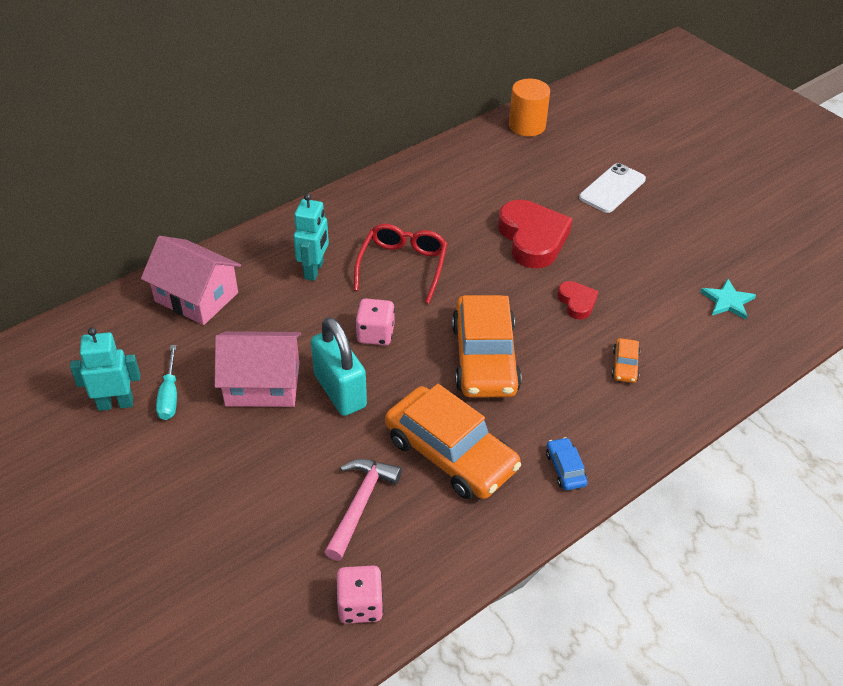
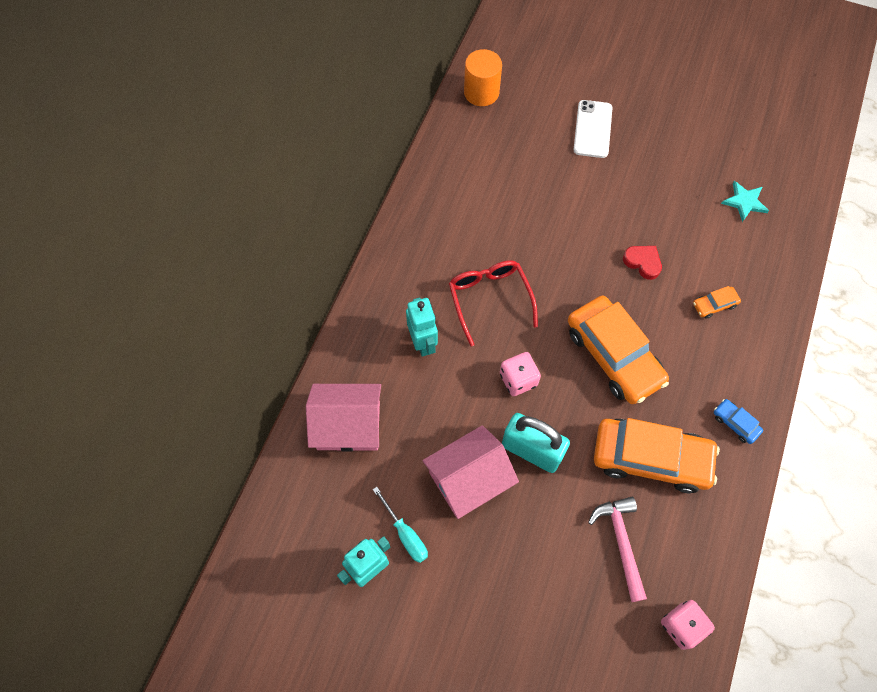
camera: 30 degrees left, 20 degrees up
(532, 239) = (568, 215): red heart -> none
(625, 365) = (714, 305): orange car -> orange car turned 90 degrees clockwise

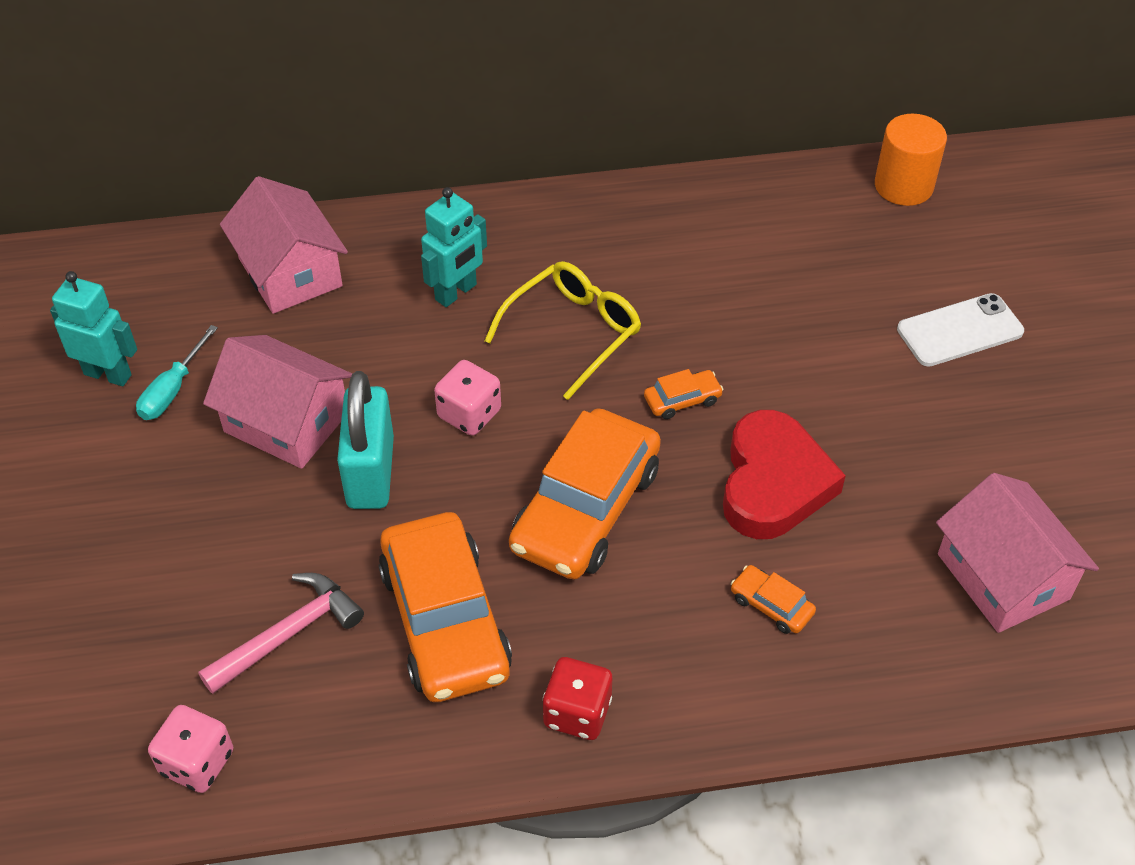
camera: 60 degrees right, 15 degrees down
(489, 299) = (573, 332): red glasses -> yellow glasses
(567, 273) = (682, 400): none -> orange car
(642, 262) = (773, 483): red heart -> red heart, size x1.96
(735, 423) = (577, 712): blue car -> red dice
(744, 202) = (1003, 576): turquoise star -> pink house

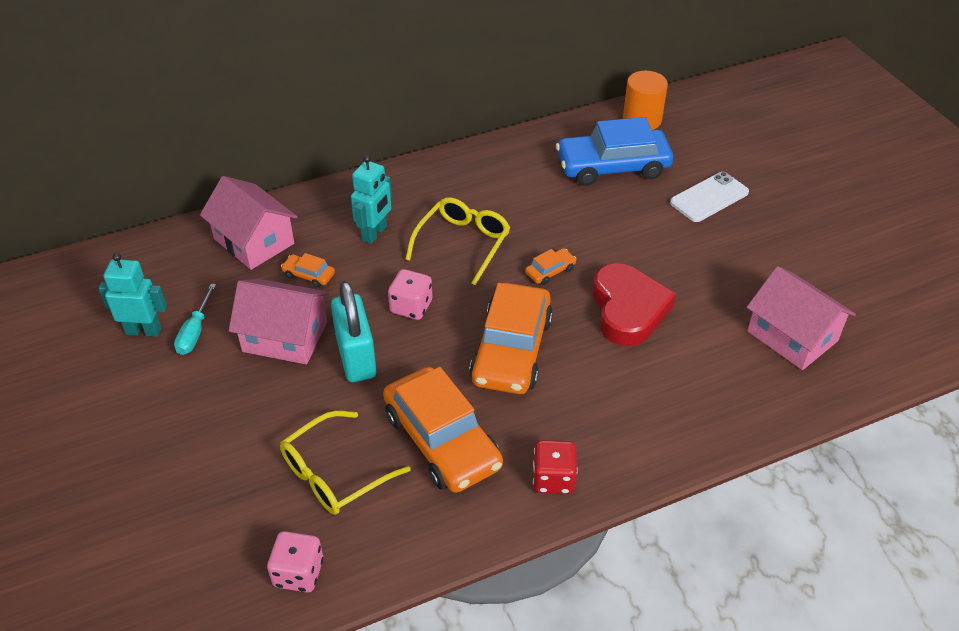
camera: 15 degrees left, 5 degrees down
(288, 634) = (335, 473): pink hammer -> yellow glasses
(771, 605) = (655, 384): orange car -> orange car (309, 275)
(832, 253) = (612, 166): none -> blue car

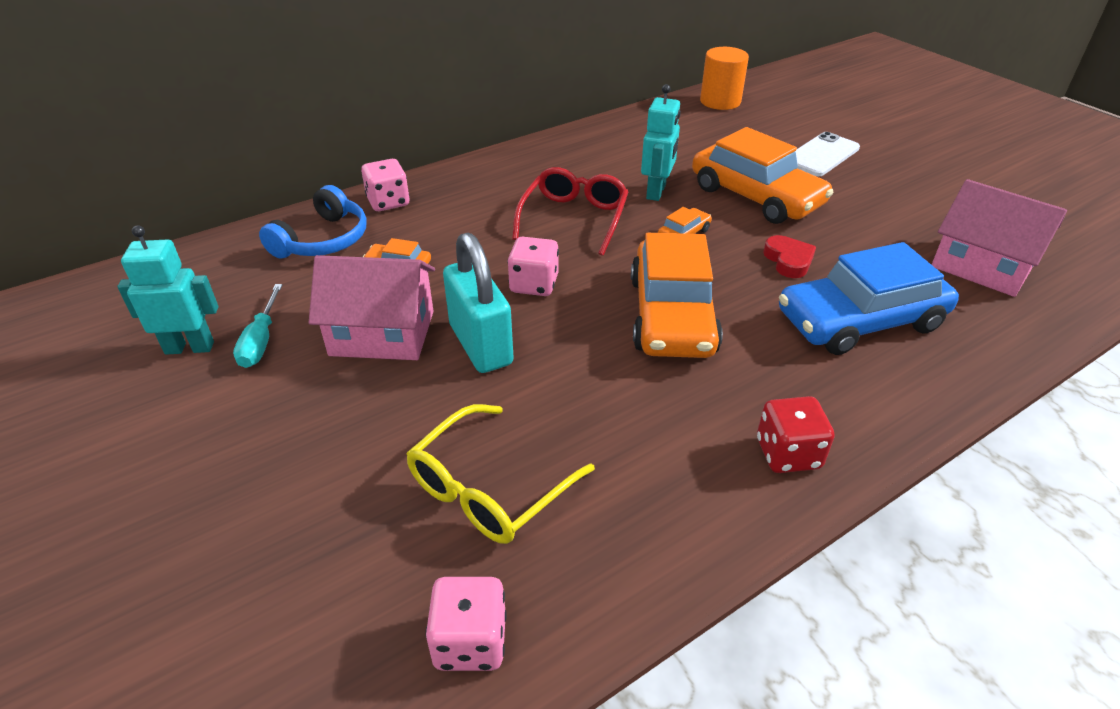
camera: 10 degrees left, 5 degrees down
(254, 241) = (323, 240): pink house -> blue headphones
(312, 207) = (388, 202): none -> pink dice
(375, 233) = (468, 219): turquoise robot -> turquoise robot (656, 192)
(442, 440) = (623, 427): orange car -> orange car (756, 196)
(463, 244) = (574, 218): yellow glasses -> red glasses
(612, 166) = (708, 139): blue car -> blue car (860, 320)
(628, 310) = (788, 260): red heart -> red heart, size x0.51

